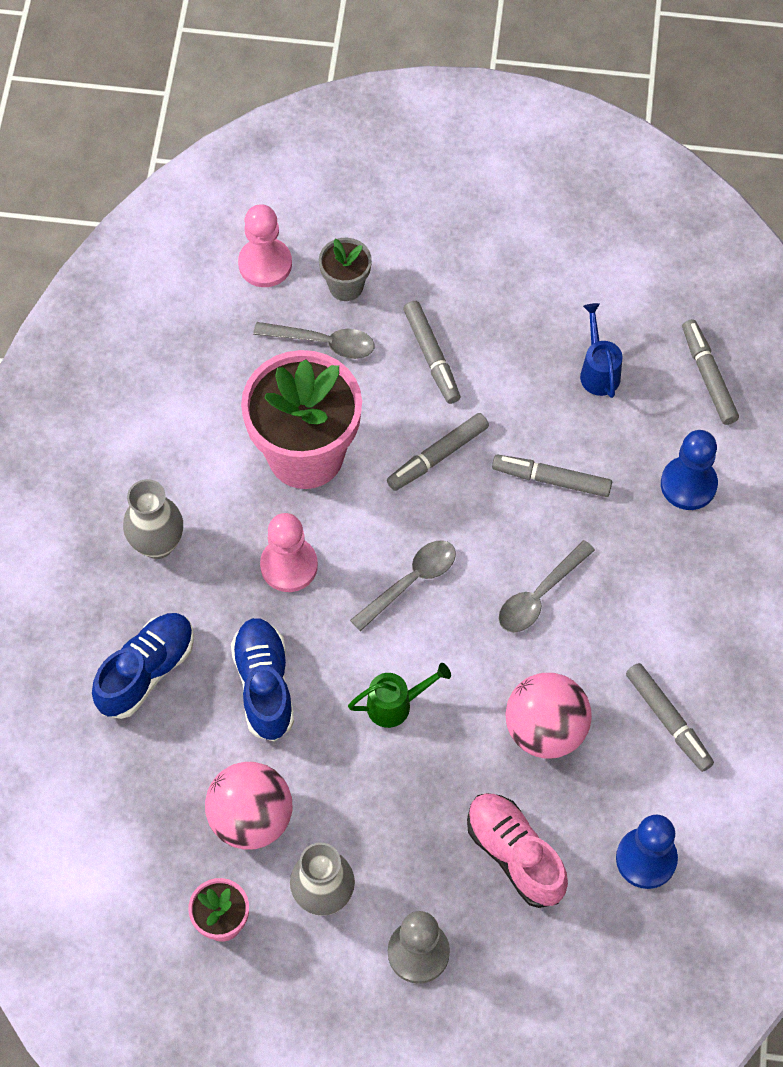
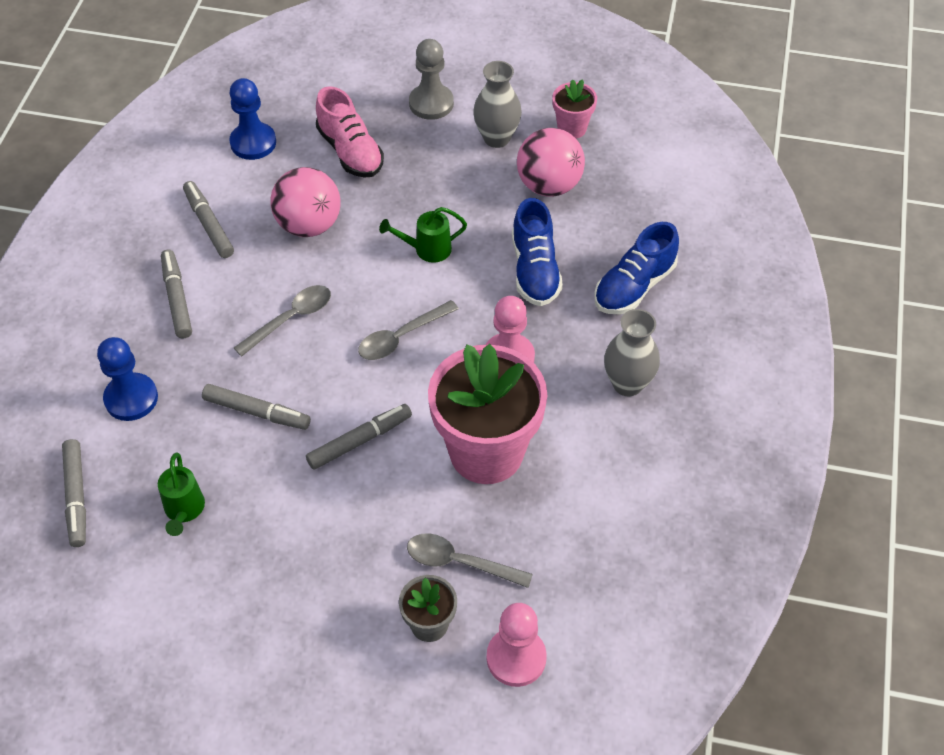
camera: 175 degrees left, 10 degrees down
(431, 356) = (349, 539): grey marker -> grey marker (177, 298)
(598, 371) = (184, 510): blue watering can -> green watering can

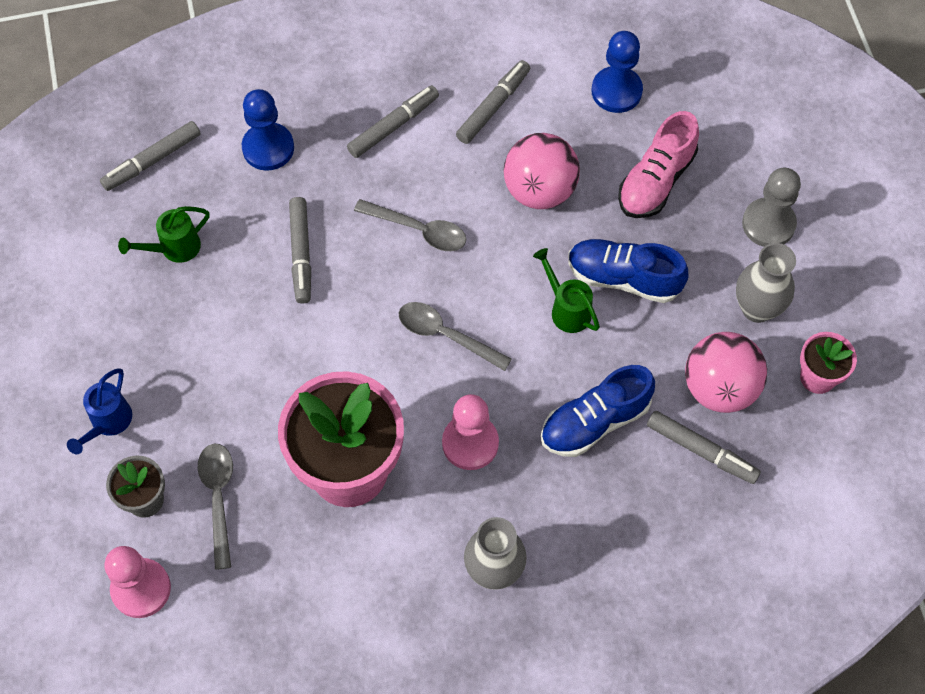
camera: 65 degrees right, 10 degrees up
(332, 630) = (108, 422): none -> blue watering can
(360, 441) = (310, 354): grey marker -> grey marker (701, 451)
(634, 286) = (625, 529): blue shoe -> blue shoe (623, 278)

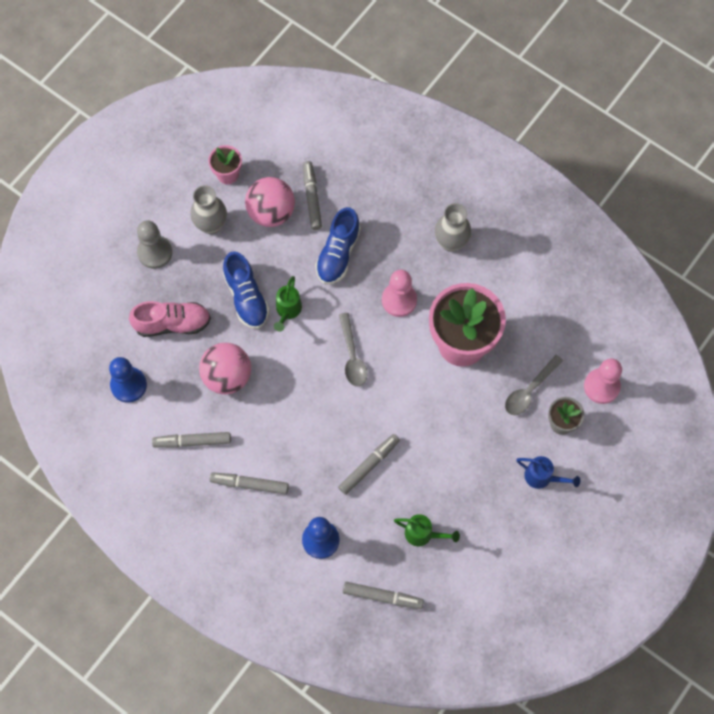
camera: 130 degrees left, 5 degrees up
(108, 422) = (542, 477): blue watering can -> blue watering can turned 45 degrees clockwise
(418, 230) = (303, 418): grey spoon -> none
(595, 422) = (338, 254): blue shoe -> blue shoe turned 90 degrees clockwise

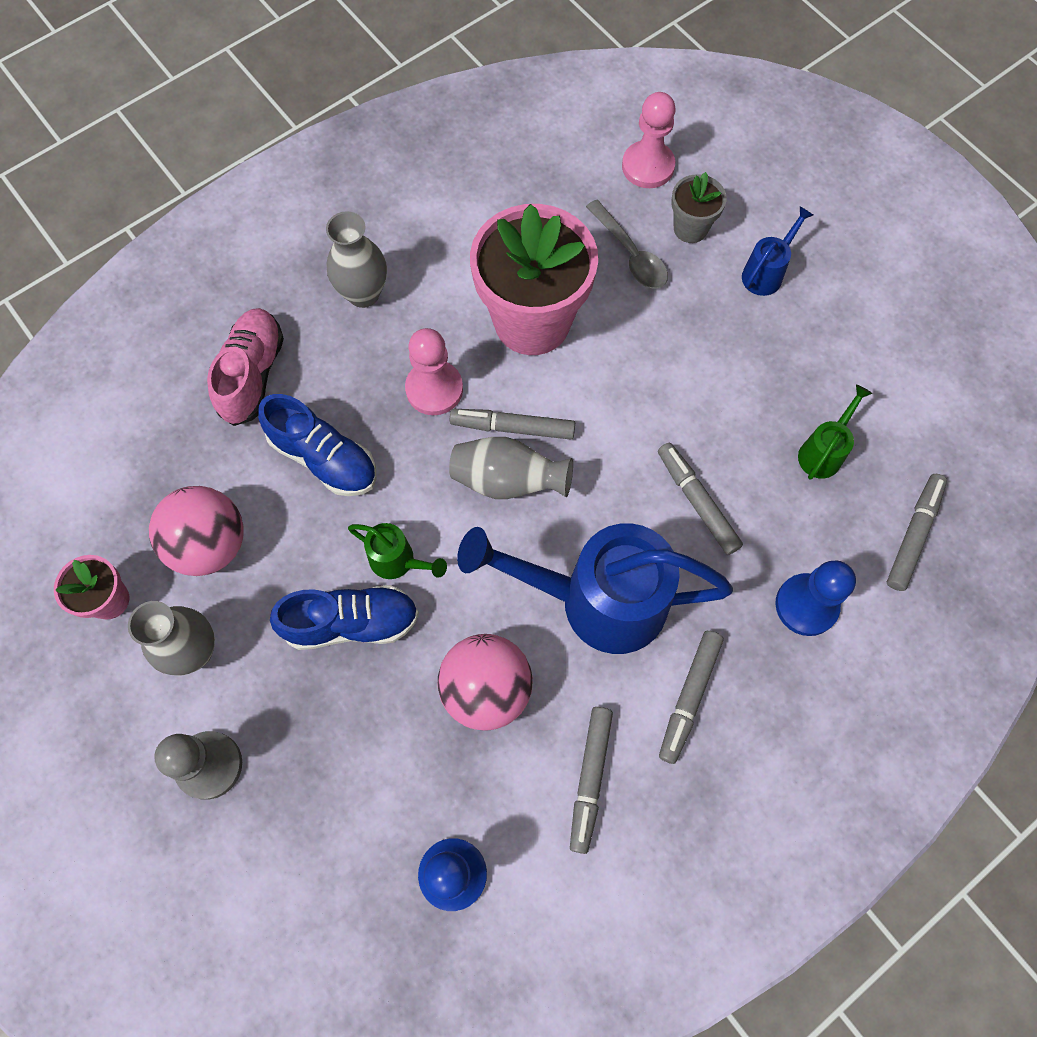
camera: 75 degrees left, 0 degrees up
(172, 324) = (358, 764): pink shoe -> pink shoe (252, 375)
(292, 423) = (597, 601): none -> blue watering can
(312, 198) = (209, 473): grey marker -> grey marker (512, 427)
(352, 356) = (507, 480): grey spoon -> grey vase

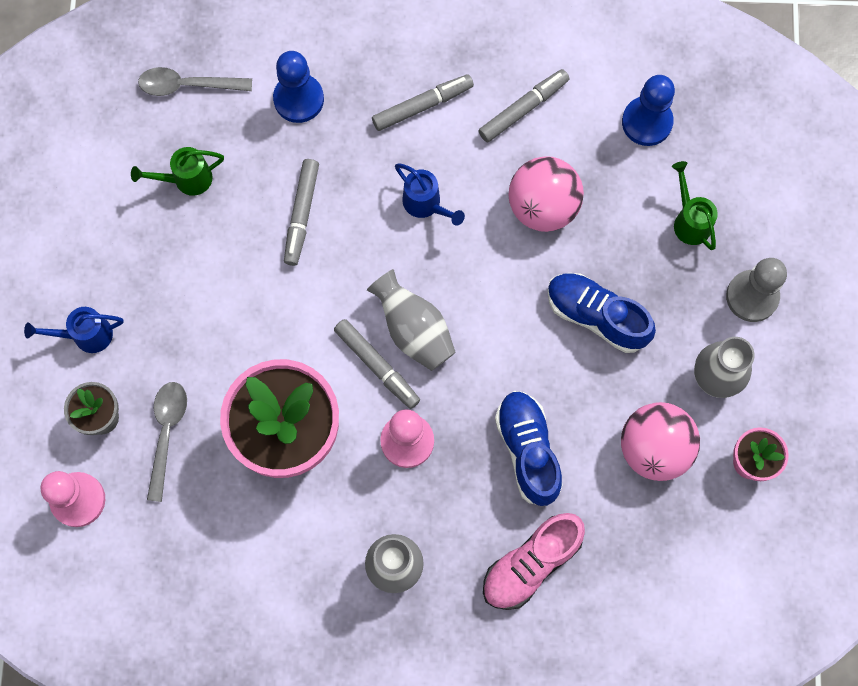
camera: 140 degrees left, 5 degrees up
(398, 561) = (534, 333): green watering can -> green watering can (689, 221)
(597, 601) = (426, 204): blue watering can -> blue watering can, size x0.44
(913, 535) = (187, 85): grey marker -> grey spoon

